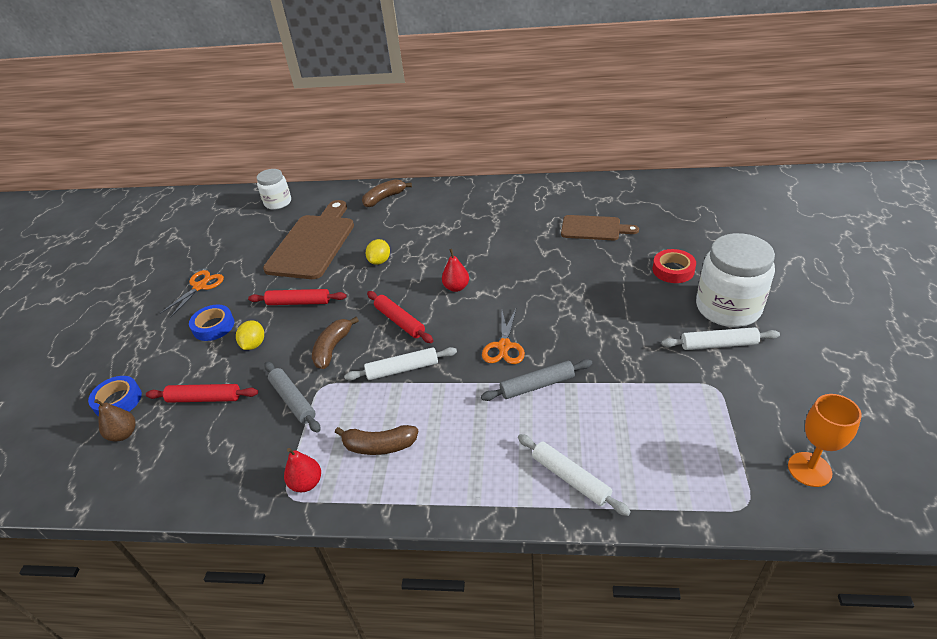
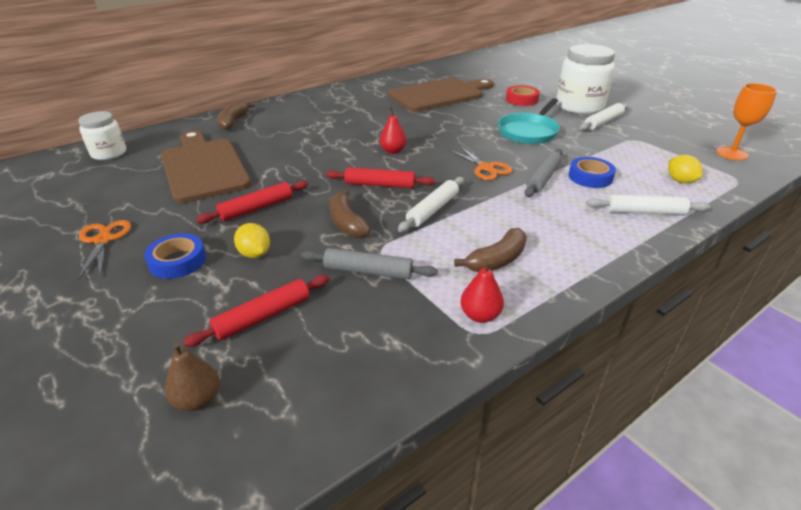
camera: 45 degrees left, 5 degrees down
(118, 401) = (136, 377): blue tape -> blue tape (590, 177)
(380, 261) = (296, 157): yellow lemon -> yellow lemon (680, 181)
(594, 228) = (439, 95): brown cutting board -> brown cutting board, size x1.74
(611, 320) = (529, 132): none -> turquoise pan

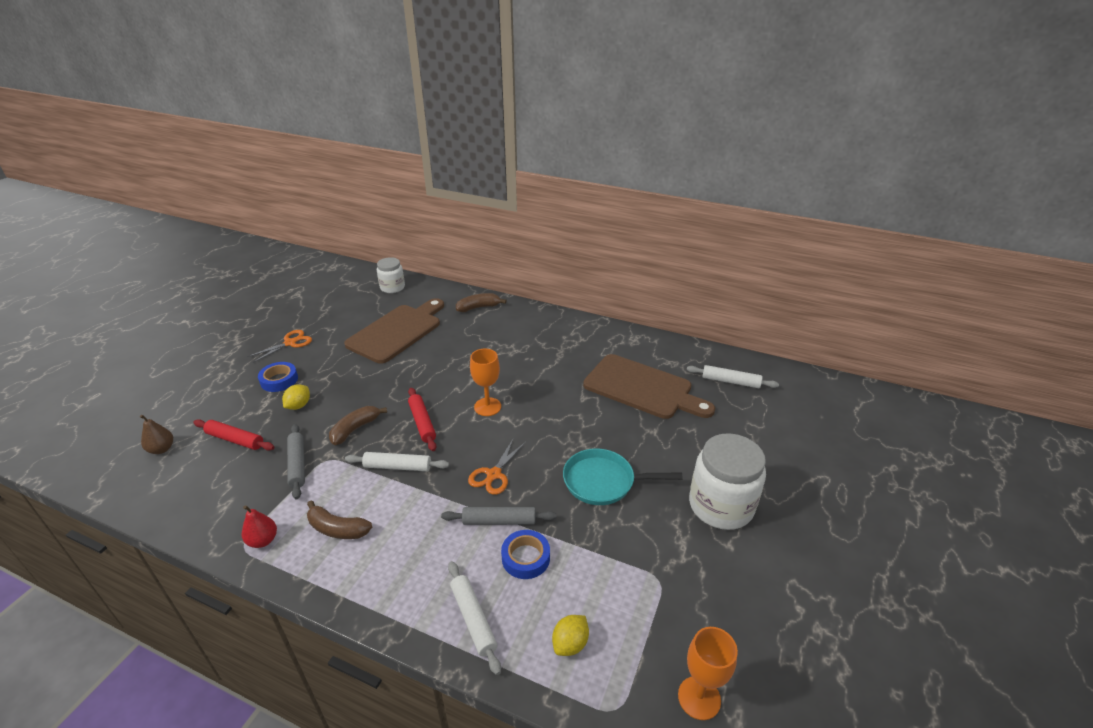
camera: 60 degrees right, 0 degrees up
(256, 208) = (354, 380): red rolling pin -> none
(393, 151) = (487, 407): red pear -> orange goblet
(521, 99) = (691, 451): red tape -> none
(603, 122) = (688, 539): white rolling pin -> white rolling pin (730, 381)

